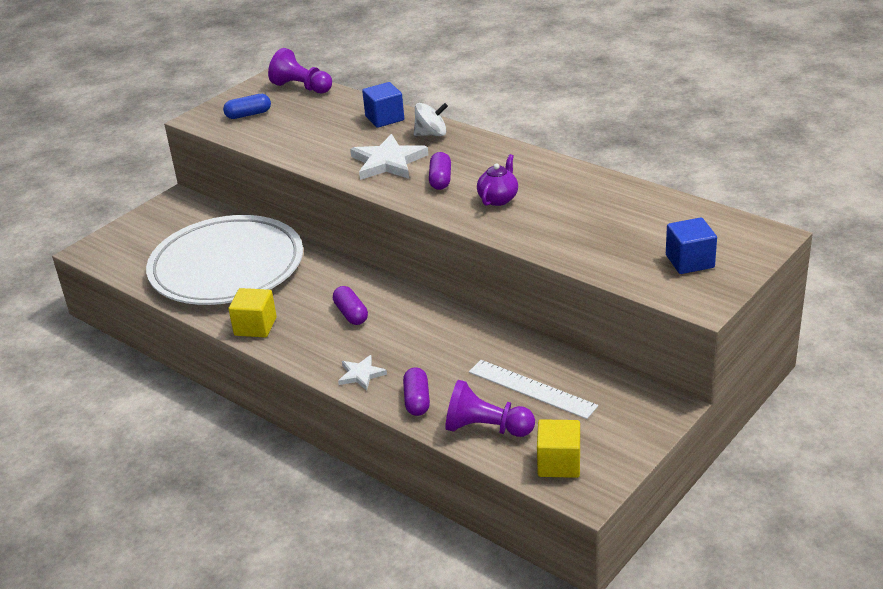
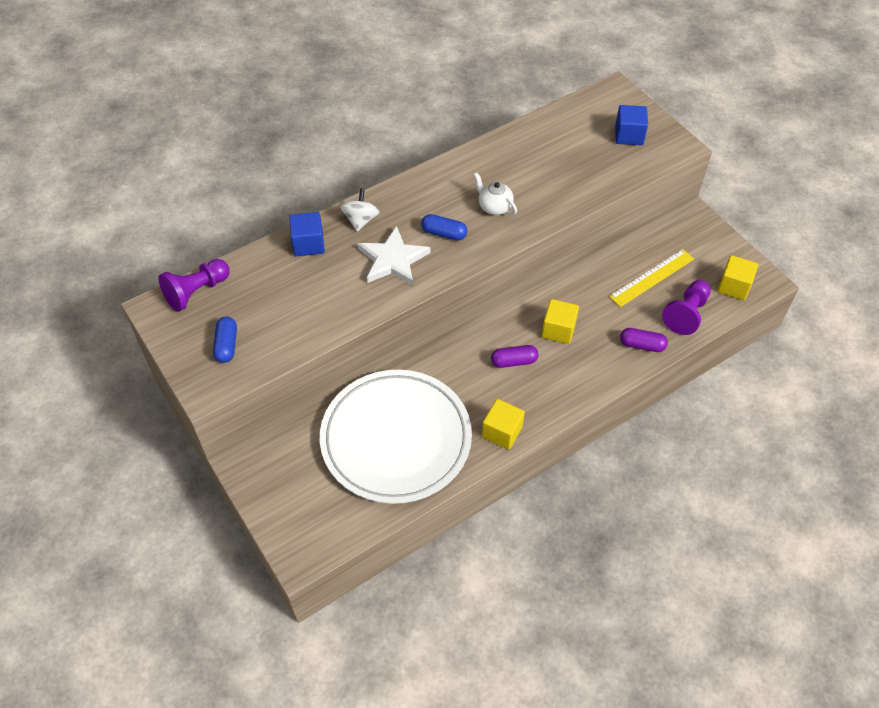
camera: 75 degrees left, 20 degrees up
(361, 374) = (598, 372): white star -> none
(409, 334) = (558, 330): none -> yellow cube
(440, 180) = (444, 233): purple capsule -> blue capsule
(498, 199) = (494, 207): purple teapot -> white teapot
(532, 388) = (651, 277): white ruler -> yellow ruler

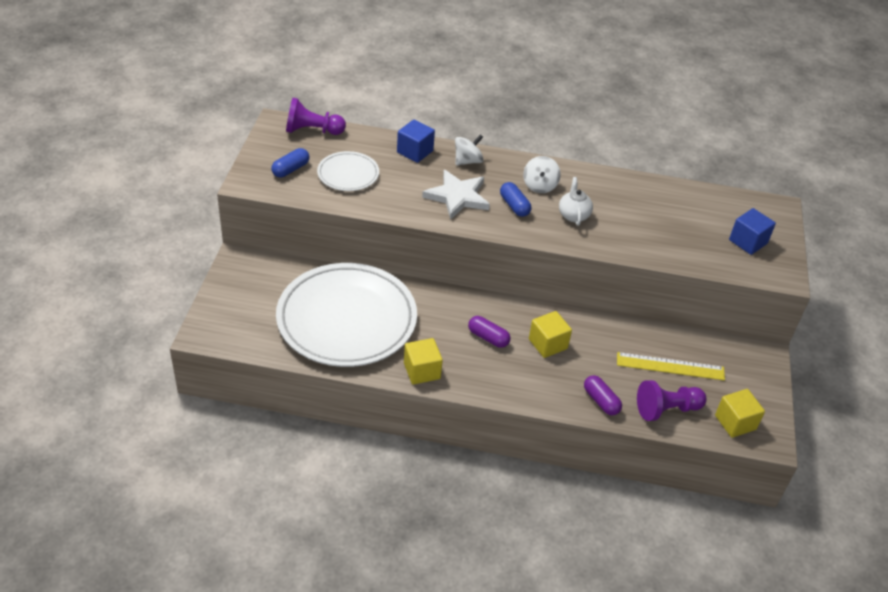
camera: 40 degrees right, 10 degrees down
(281, 310) = (348, 174): none -> white plate
(440, 200) = (539, 186): none -> white spinning top

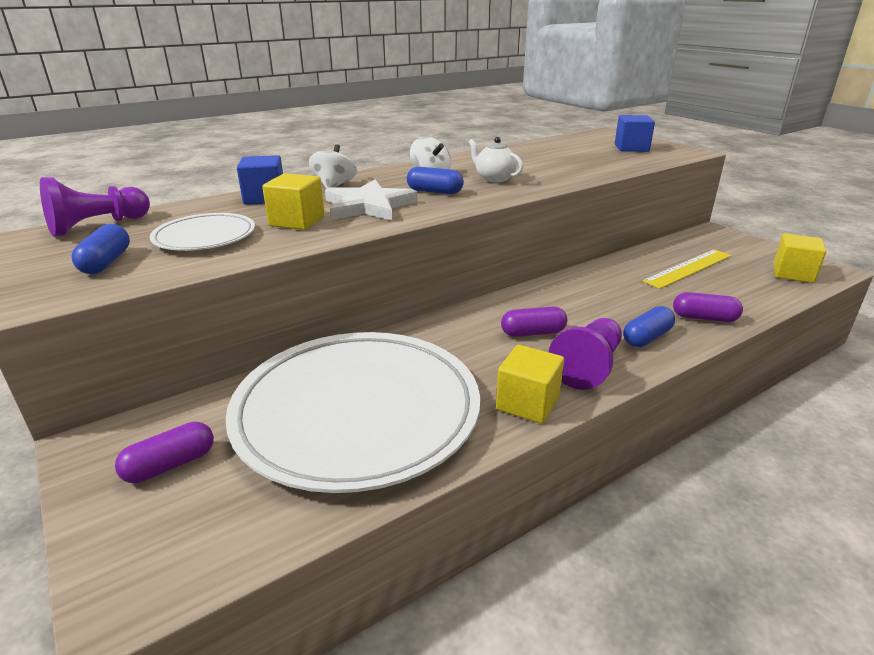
camera: 40 degrees left, 15 degrees down
(256, 291) = (170, 465): none -> purple capsule
(542, 386) = (647, 337): none -> blue capsule
(548, 344) = (587, 306): yellow cube -> yellow cube (297, 221)
(667, 409) = (748, 293): purple pawn -> purple pawn (588, 366)

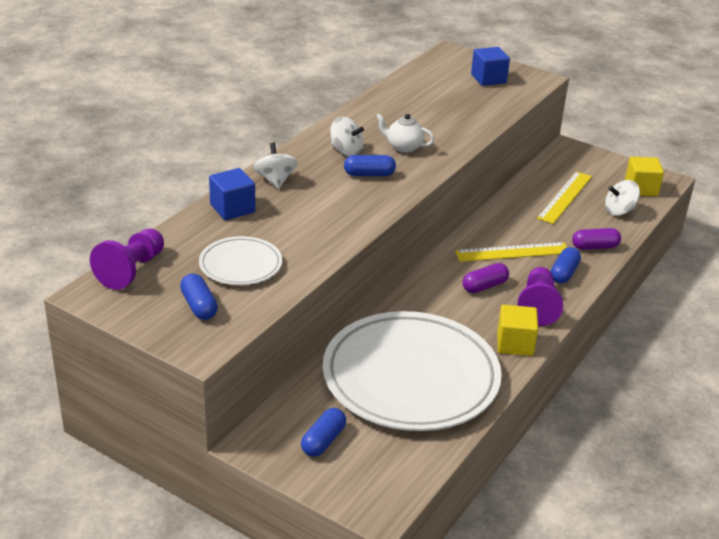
camera: 25 degrees left, 5 degrees up
(170, 465) = (323, 441): purple capsule -> blue capsule
(297, 221) = (293, 233): yellow cube -> none
(368, 206) = (332, 203): white star -> none
(592, 306) = (512, 252): none -> yellow ruler
(754, 289) = (619, 211): none -> white spinning top

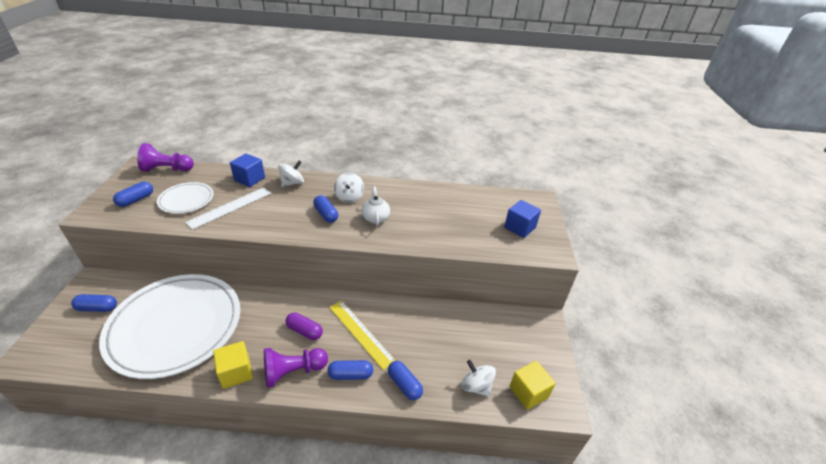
camera: 60 degrees right, 5 degrees up
(291, 235) = (230, 207): none -> white ruler
(564, 197) = (466, 341): yellow ruler -> none
(595, 247) = (404, 384): purple capsule -> blue capsule

